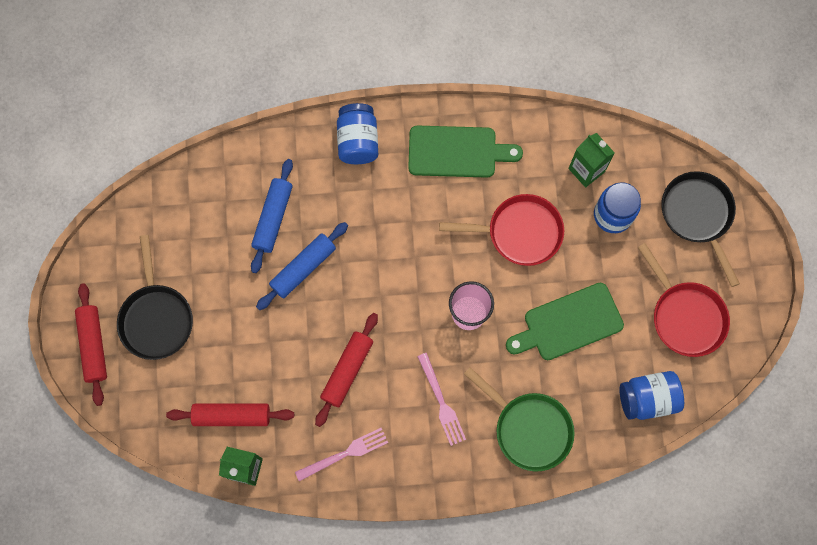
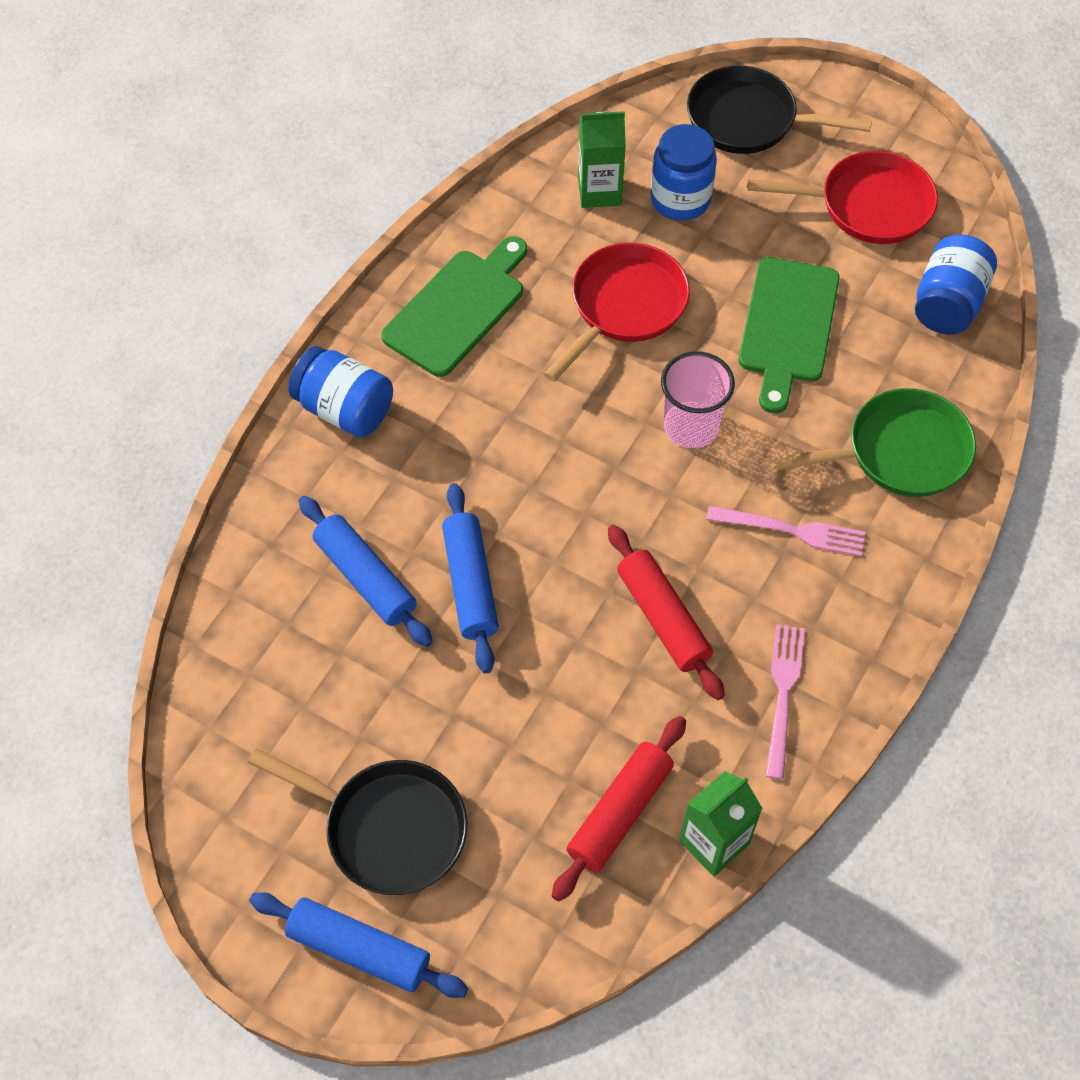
camera: 55 degrees left, 15 degrees down
(93, 345) = (359, 950): red rolling pin -> blue rolling pin

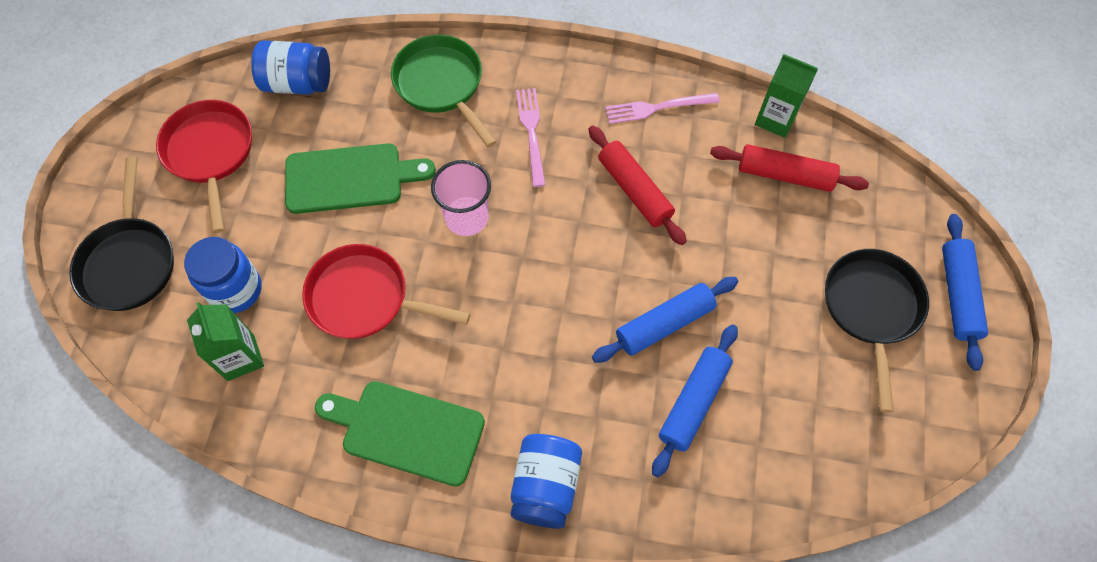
camera: 110 degrees left, 5 degrees up
(663, 618) = (634, 190): red rolling pin -> red rolling pin turned 75 degrees counterclockwise

